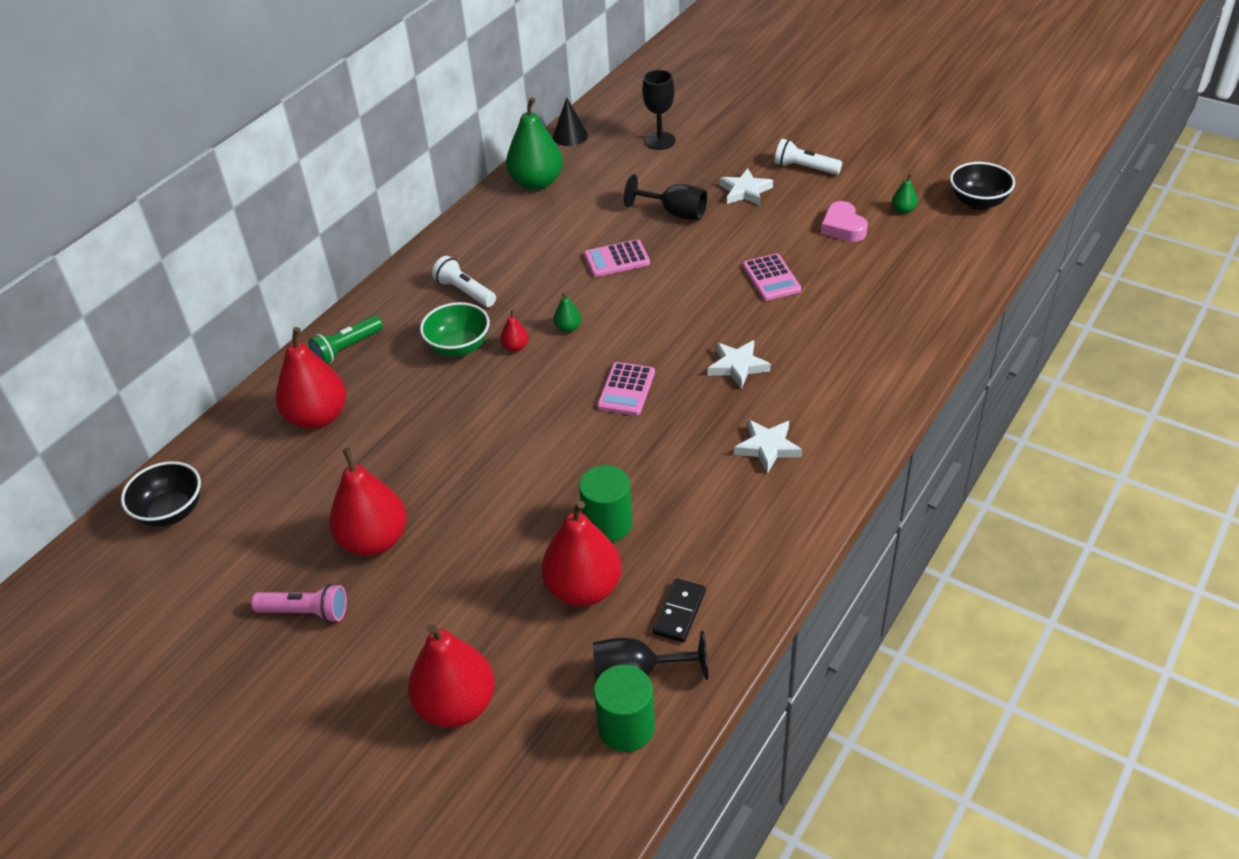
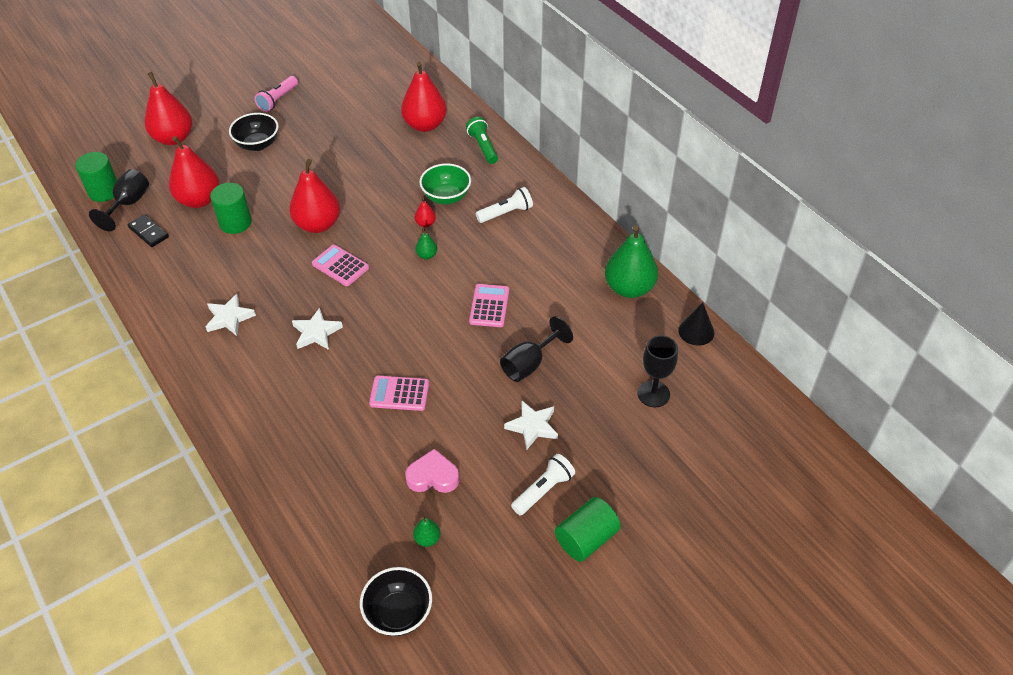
camera: 110 degrees right, 5 degrees up
(171, 512) = (390, 64): black bowl -> black bowl (257, 144)
(374, 540) = (305, 130): red pear -> red pear (318, 224)
(830, 137) = (586, 539): none -> green cylinder

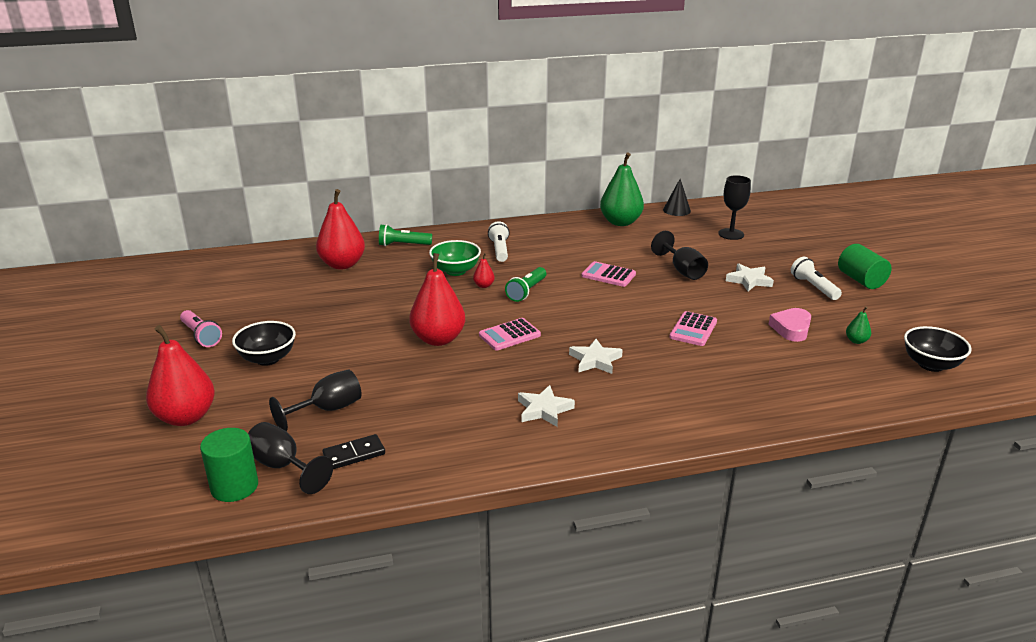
camera: 70 degrees left, 20 degrees down
(199, 200) = (328, 409): red pear -> black goblet
(235, 223) = (392, 389): green cylinder -> none
(427, 255) = (526, 291): green pear -> green flashlight

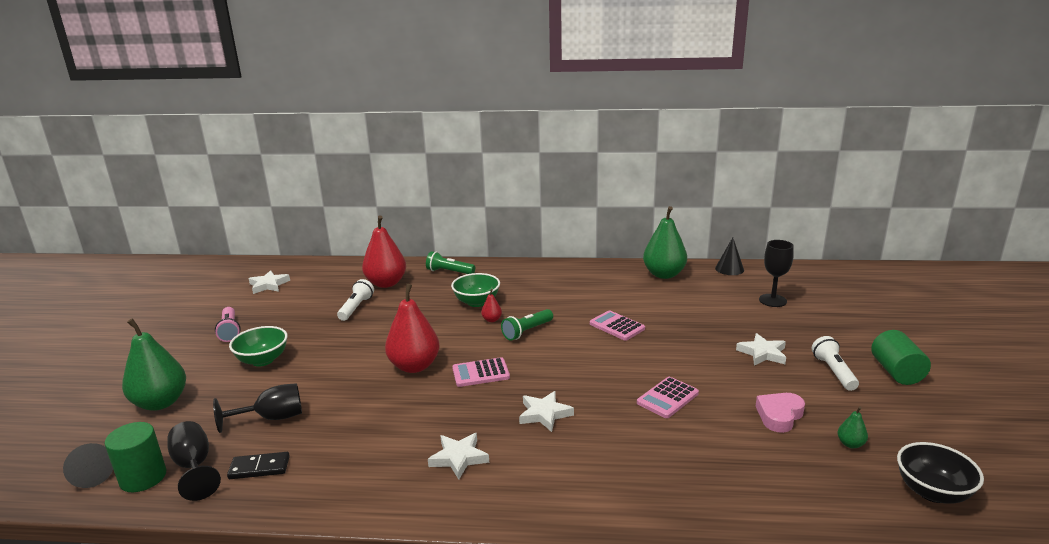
camera: 20 degrees right, 5 degrees down
(172, 495) = (92, 474): none -> black cone
(186, 417) = (161, 402): red pear -> green pear
(204, 283) = (269, 285): none -> white star
(267, 358) = (263, 360): black bowl -> green bowl
(500, 250) = (530, 287): white flashlight -> white flashlight (356, 308)
(682, 270) = (696, 332): black goblet -> none

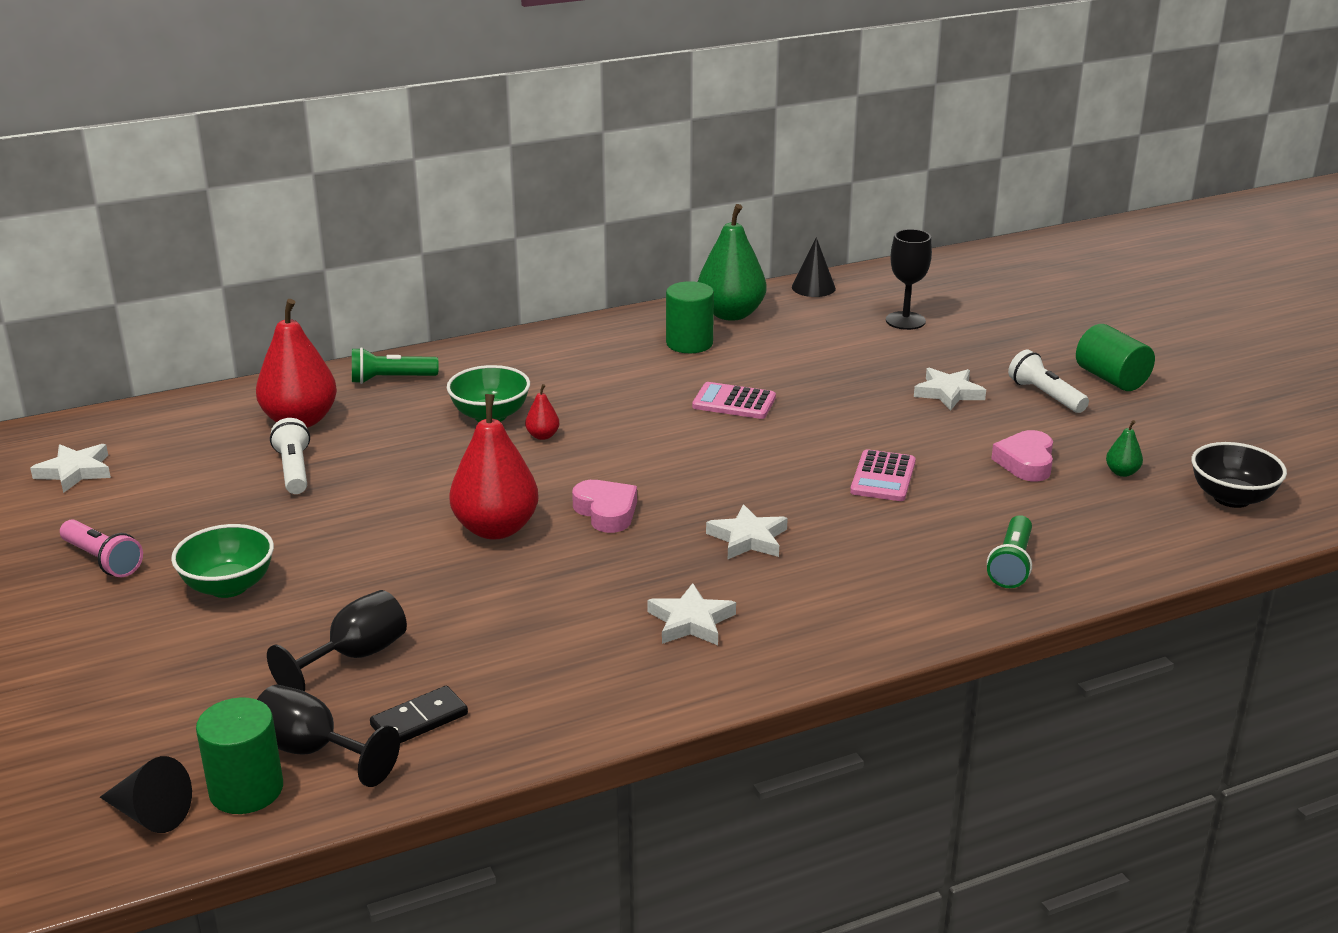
camera: 30 degrees left, 5 degrees up
(161, 402) = (127, 692): green pear -> none
(481, 373) = (606, 512): pink calculator -> pink heart
(527, 331) = (613, 439): green flashlight -> green flashlight (1011, 564)
(623, 286) = (689, 343): none -> green cylinder

